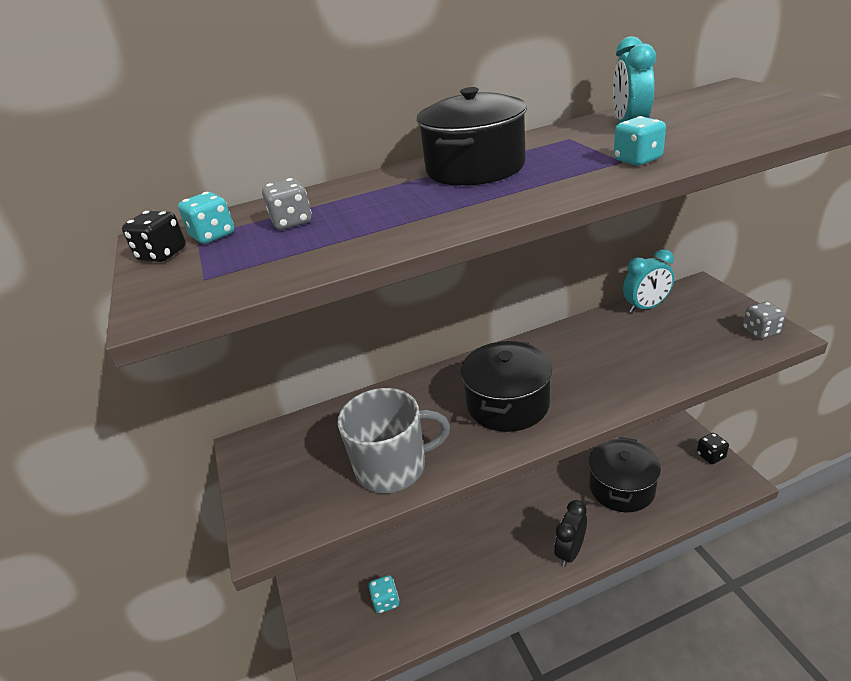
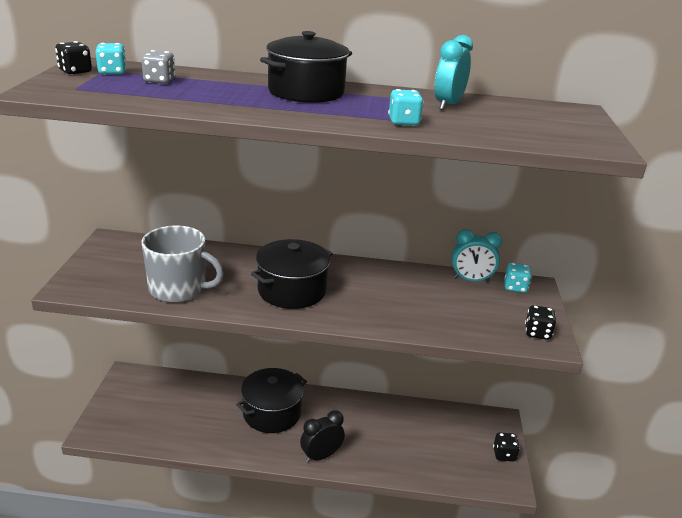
camera: 20 degrees right, 5 degrees down
(386, 601) = (166, 416): turquoise dice -> turquoise dice (515, 287)
(621, 488) = (405, 437): black pot -> black pot (272, 413)
(760, 331) = (537, 333): grey dice -> black dice

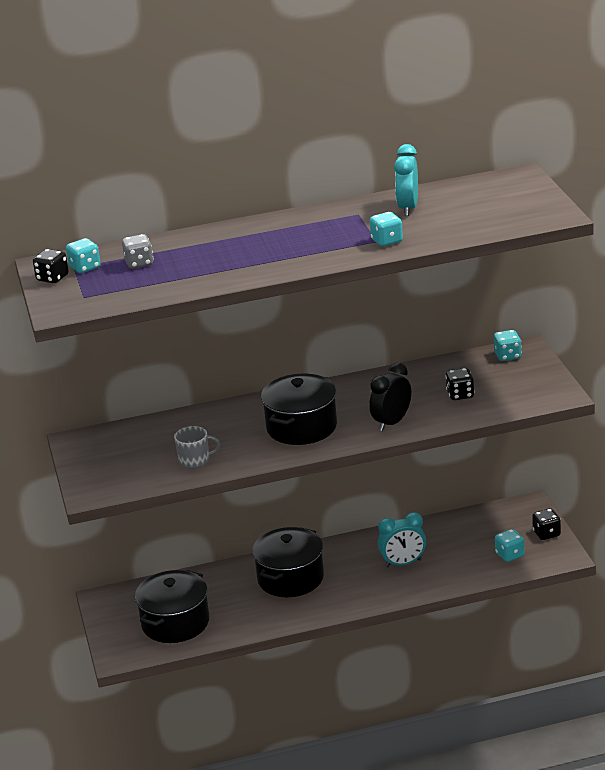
camera: 15 degrees left, 0 degrees up
(179, 289) = (195, 460): grey mug -> grey mug, size x0.53
(306, 92) = (277, 233): black pot -> black pot (175, 623)
(321, 456) = (367, 595): black clock -> black clock (392, 423)
(462, 464) = (510, 555): none -> turquoise dice
(471, 280) = (463, 362): turquoise clock -> turquoise clock (403, 563)
(537, 333) = (546, 390): black dice -> black dice (460, 395)

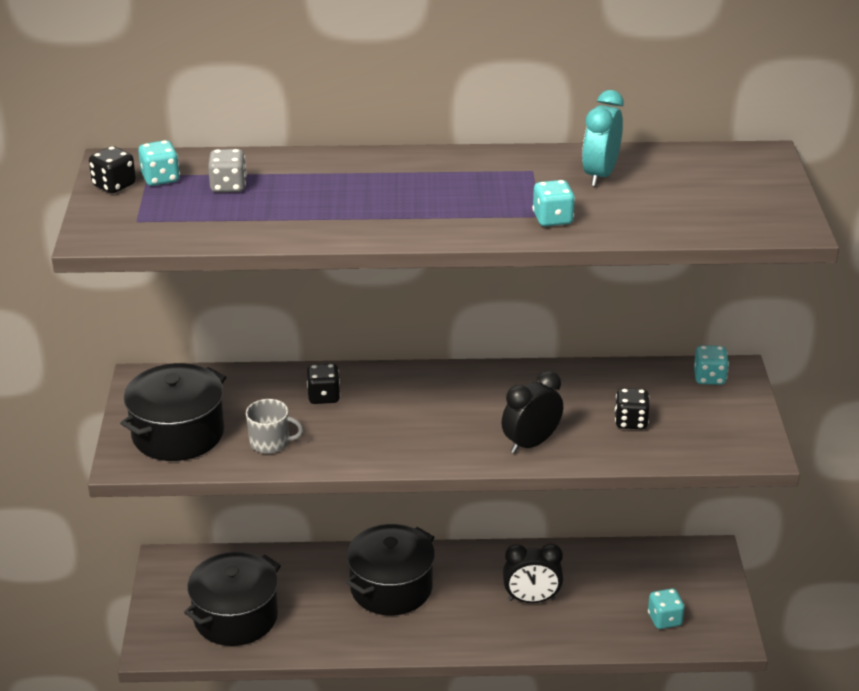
camera: 10 degrees right, 5 degrees up
(301, 427) = (418, 424): black pot -> black pot (178, 433)
(403, 563) = (531, 599): turquoise clock -> black clock
(546, 534) = (719, 600): black dice -> black dice (324, 396)

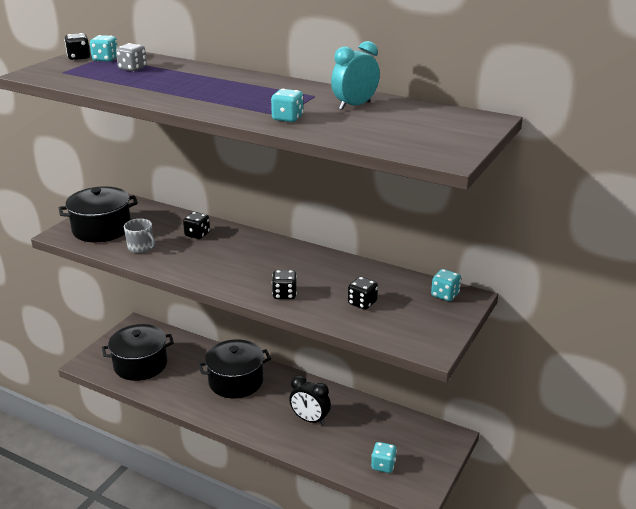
camera: 30 degrees right, 5 degrees down
(531, 443) = (284, 294): black clock -> black dice

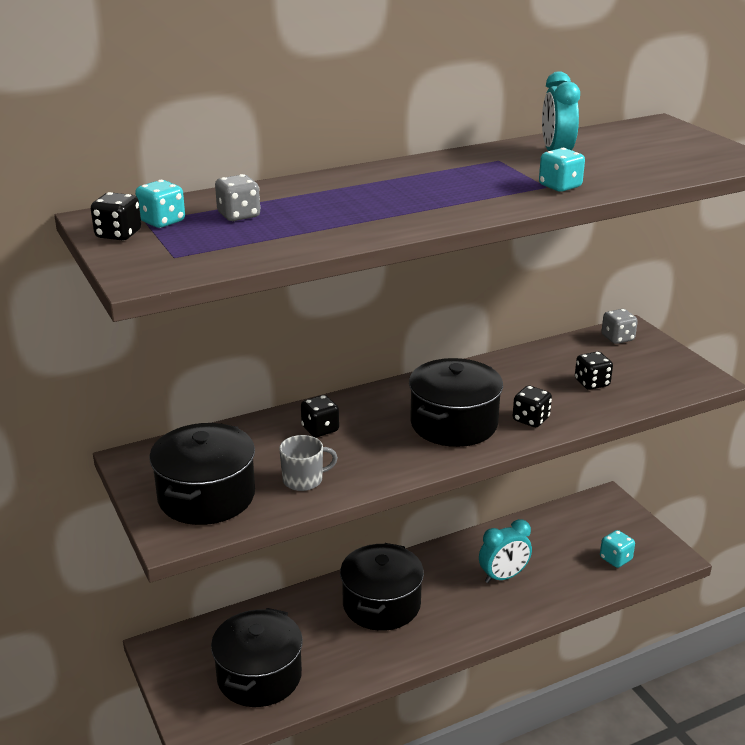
camera: 55 degrees left, 0 degrees up
(249, 271) = (454, 423): none -> black pot
(310, 419) = (503, 576): black clock -> turquoise clock
(445, 295) = (617, 338): turquoise dice -> grey dice

